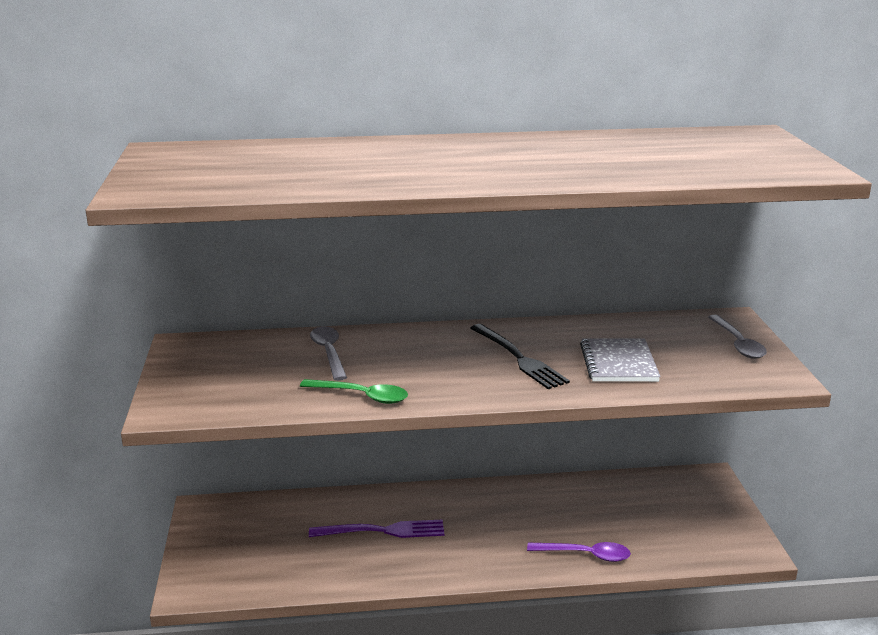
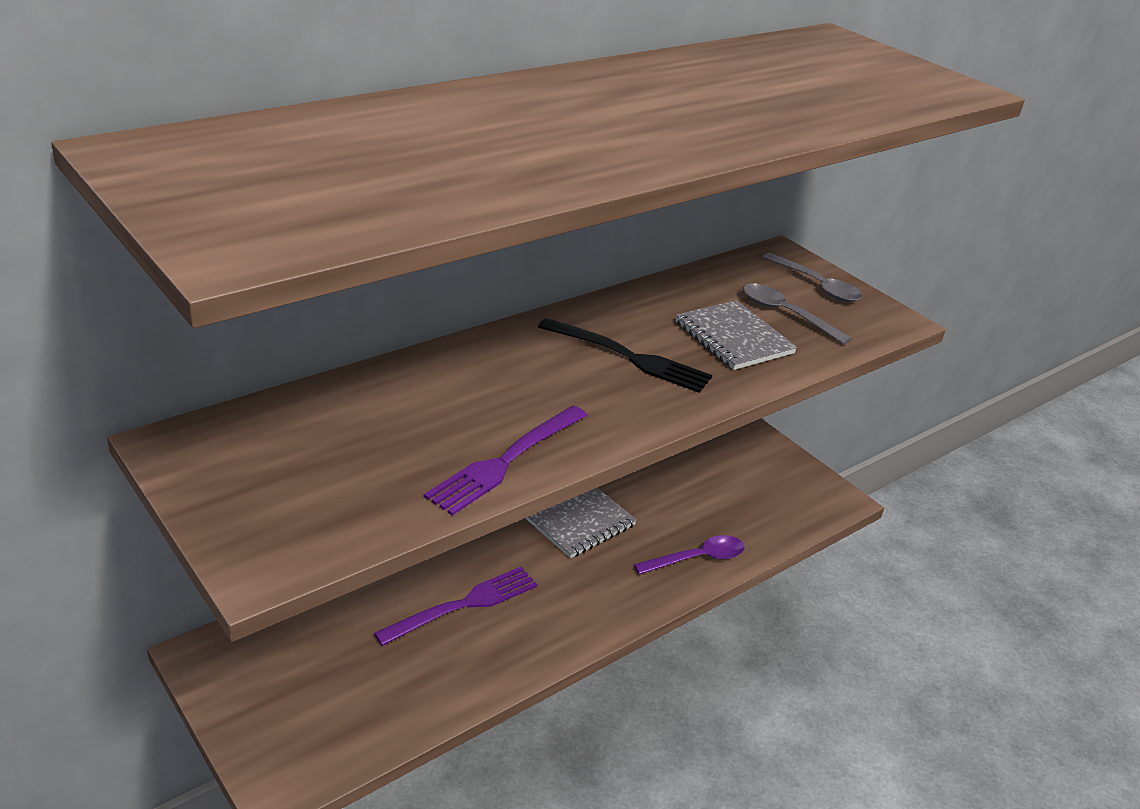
camera: 35 degrees left, 10 degrees up
(329, 353) = (399, 406): grey spoon -> grey spoon (786, 314)
(362, 396) = (505, 462): green spoon -> purple fork
(512, 506) = (580, 522): none -> grey notebook

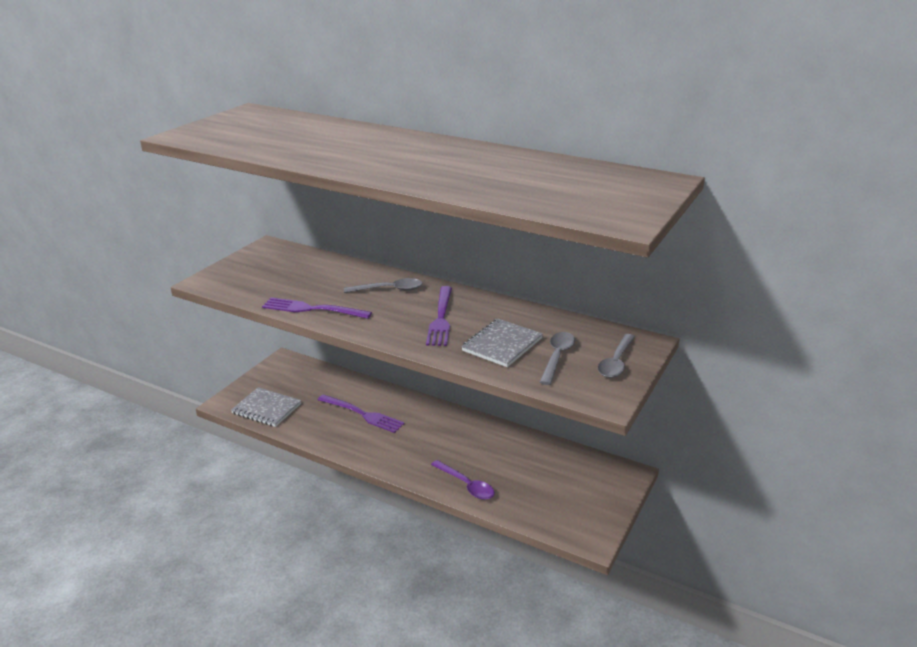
camera: 70 degrees right, 5 degrees down
(499, 370) = (389, 289): none -> grey spoon
(580, 522) = (460, 432): grey notebook -> grey notebook (266, 409)
(630, 357) = (441, 318): black fork -> purple fork

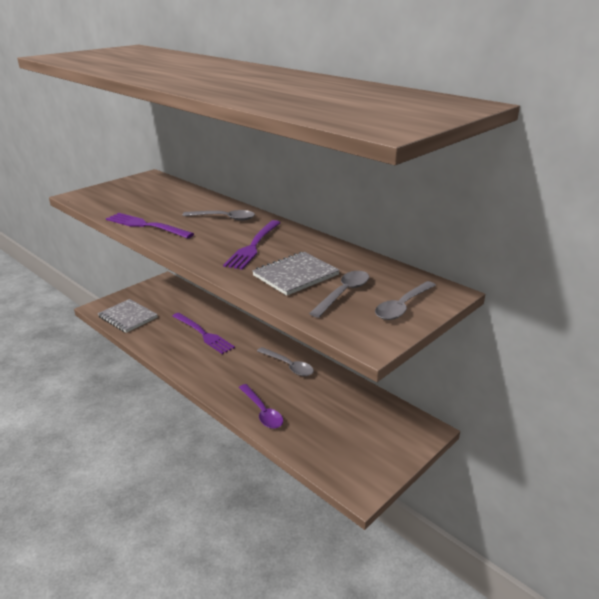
camera: 15 degrees right, 0 degrees up
(470, 434) = (288, 366): none -> grey spoon

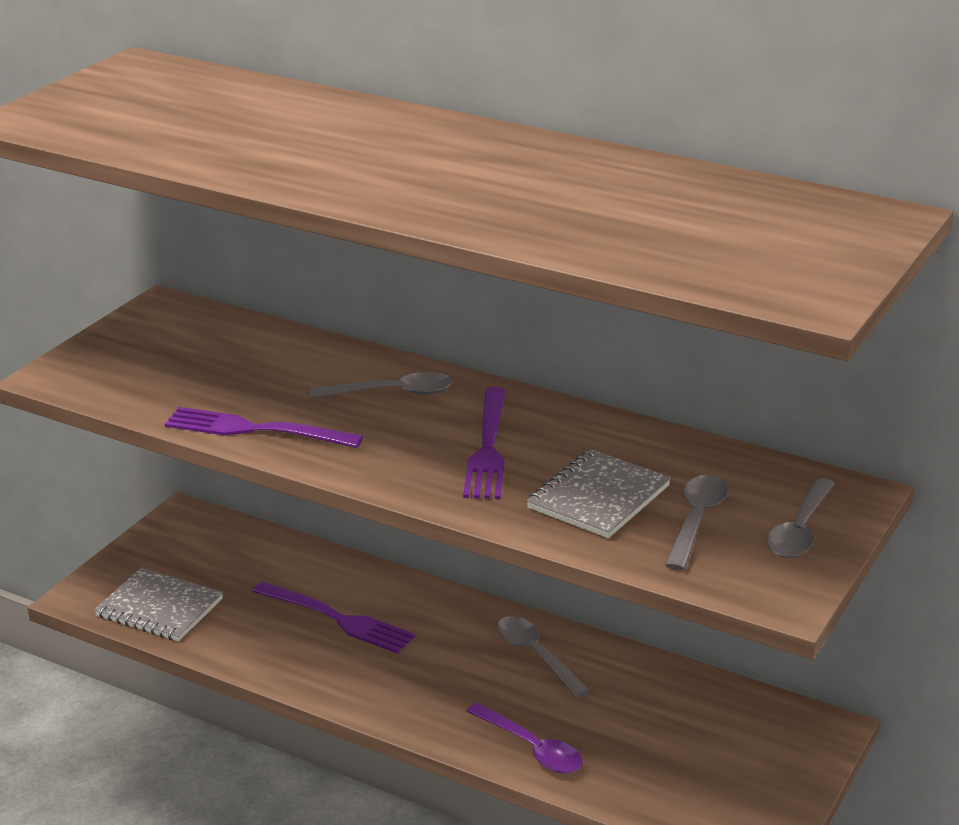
camera: 15 degrees left, 0 degrees up
(288, 366) = (536, 655): grey spoon -> grey spoon turned 150 degrees counterclockwise

